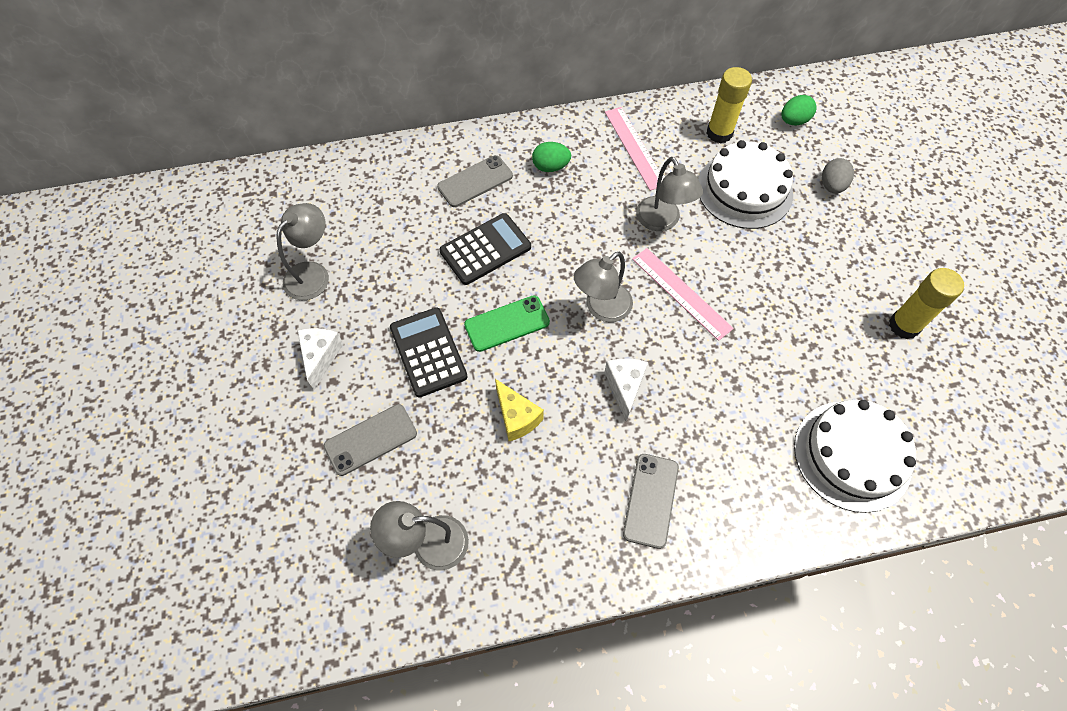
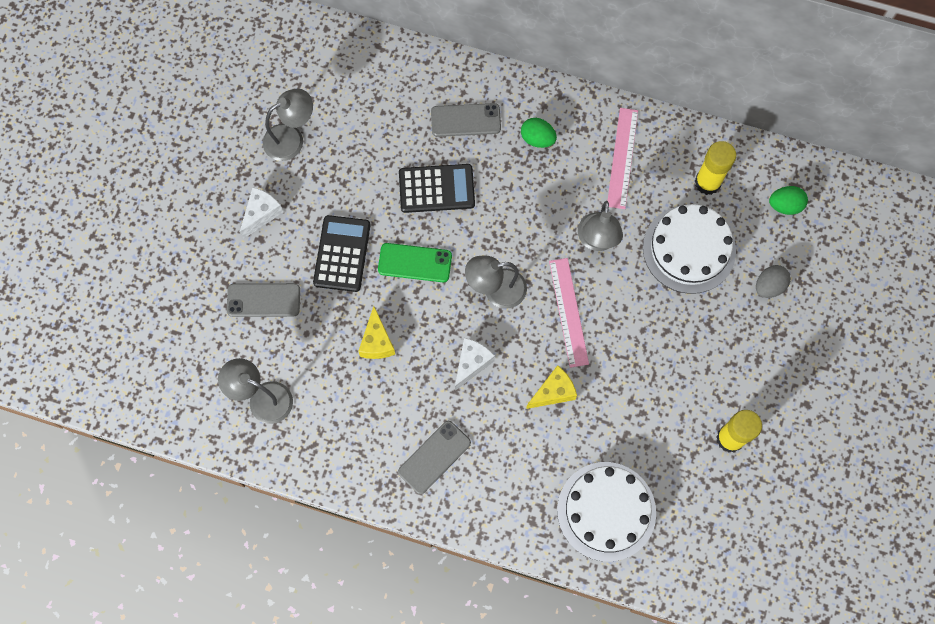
camera: 30 degrees right, 10 degrees up
(720, 371) = (553, 392): none -> yellow cheese

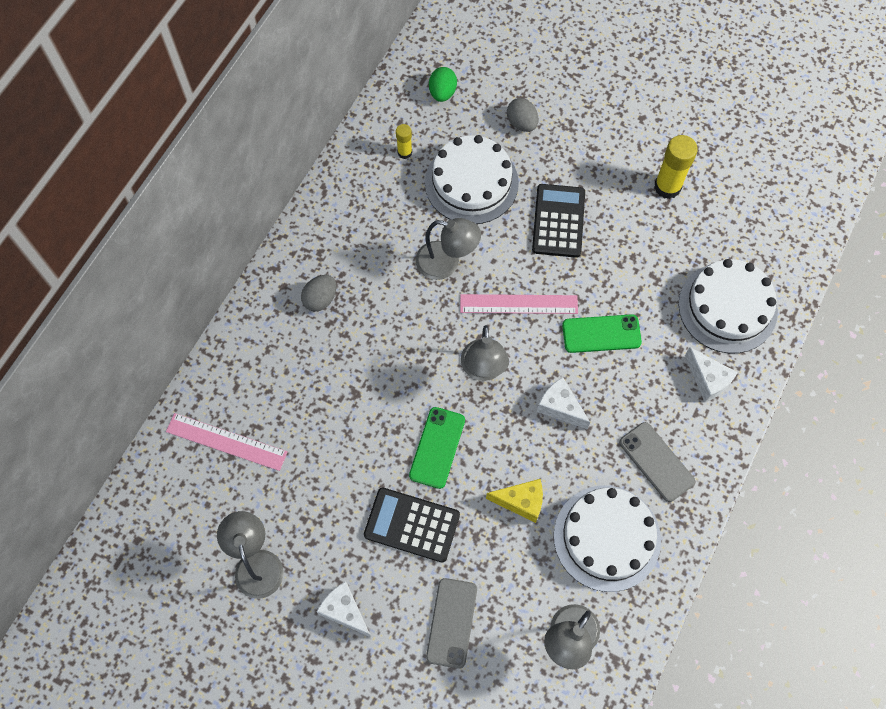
camera: 80 degrees left, 5 degrees down
(356, 420) = (607, 538): none -> white cake
(436, 189) = (355, 411): black calculator -> black calculator (558, 221)
(465, 120) = (281, 367): grey phone -> none
(525, 498) = (708, 380): none -> white cheese
(537, 139) = (320, 299): green egg -> grey egg
(553, 392) = (601, 334): yellow cheese -> green phone
(622, 158) = (360, 223): pink ruler -> pink ruler (226, 442)
(707, 182) = (404, 152): yellow glue stick -> yellow glue stick, size x0.55

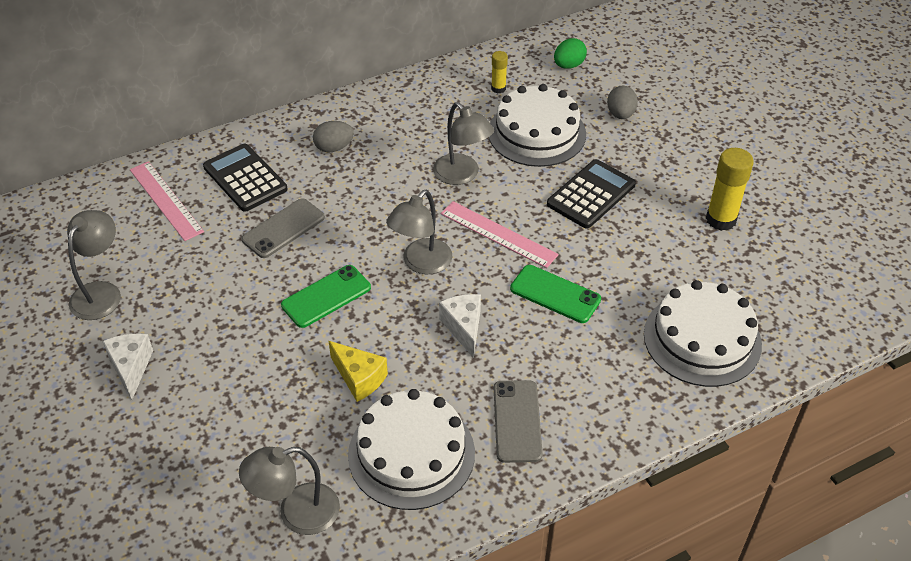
camera: 35 degrees right, 20 degrees down
(412, 525) = (249, 339): black calculator -> black calculator (245, 178)
(452, 623) = (208, 432): grey phone -> grey phone (283, 228)
(708, 380) = (629, 385): white cheese -> none

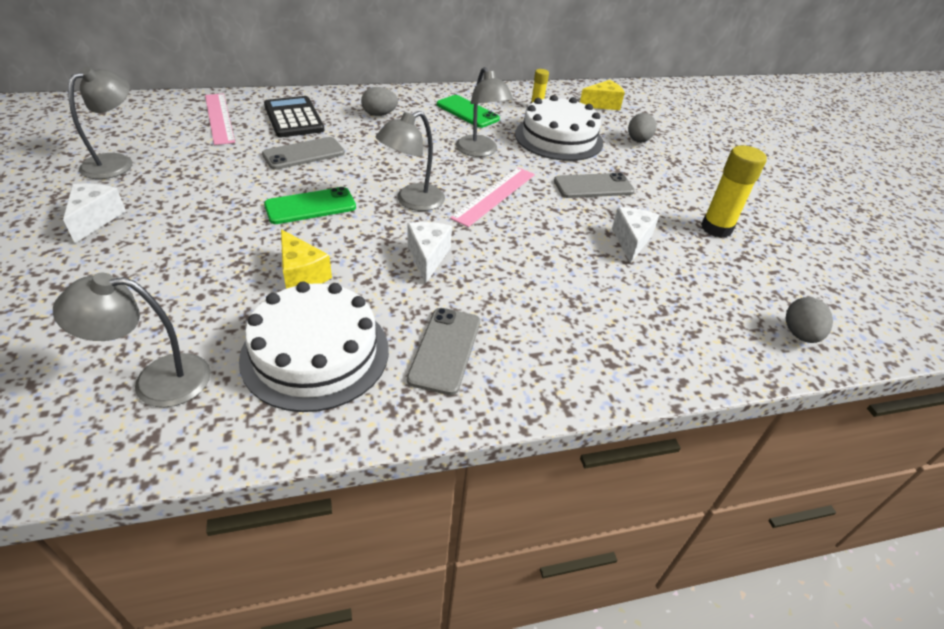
camera: 10 degrees right, 5 degrees down
(498, 234) = (495, 196): pink ruler -> pink ruler turned 75 degrees clockwise
(555, 294) = (531, 250): green phone -> green phone (467, 112)
(568, 65) = (602, 104): green egg -> yellow cheese
(591, 195) = (593, 186): black calculator -> grey phone
(644, 257) = (631, 241): none -> white cheese
(702, 339) = (675, 321): white cake -> none
(809, 325) = (799, 334): none -> grey egg

